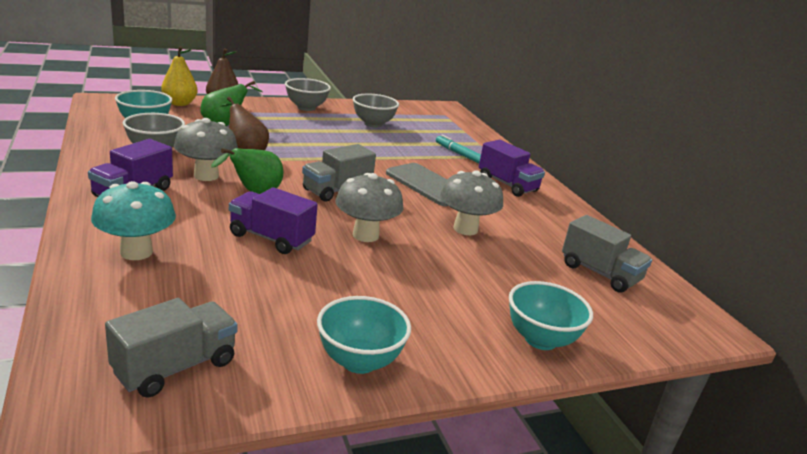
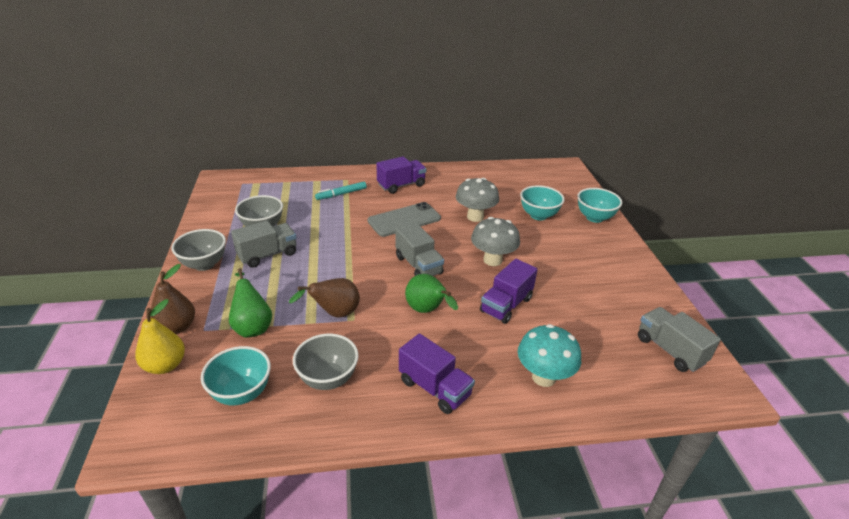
camera: 75 degrees left, 10 degrees up
(206, 176) = (393, 340): grey mushroom -> none
(359, 361) = (636, 280): turquoise bowl -> turquoise bowl (538, 215)
(600, 273) = (521, 182): grey truck -> grey truck (267, 255)

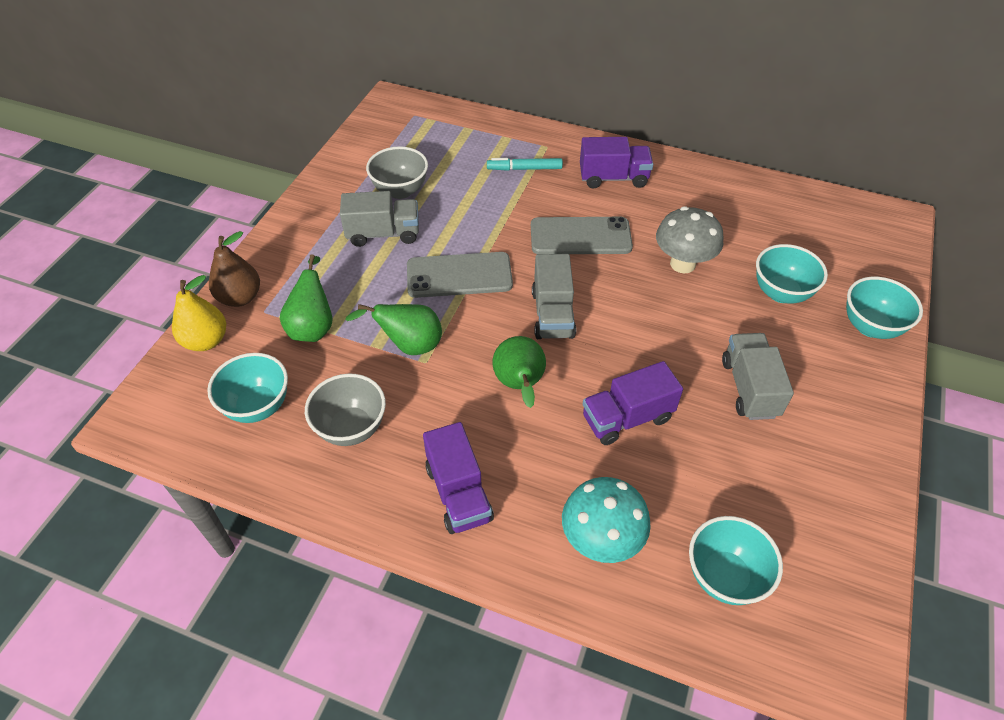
camera: 30 degrees right, 15 degrees up
(204, 264) = (309, 223): grey bowl -> none
(334, 313) = (409, 345): brown pear -> green pear
(340, 263) = (459, 275): none -> grey phone
(492, 260) = (657, 343): grey mushroom -> none
(625, 366) = (724, 576): none -> turquoise bowl
(670, 350) = (812, 584): grey truck -> grey truck (749, 388)

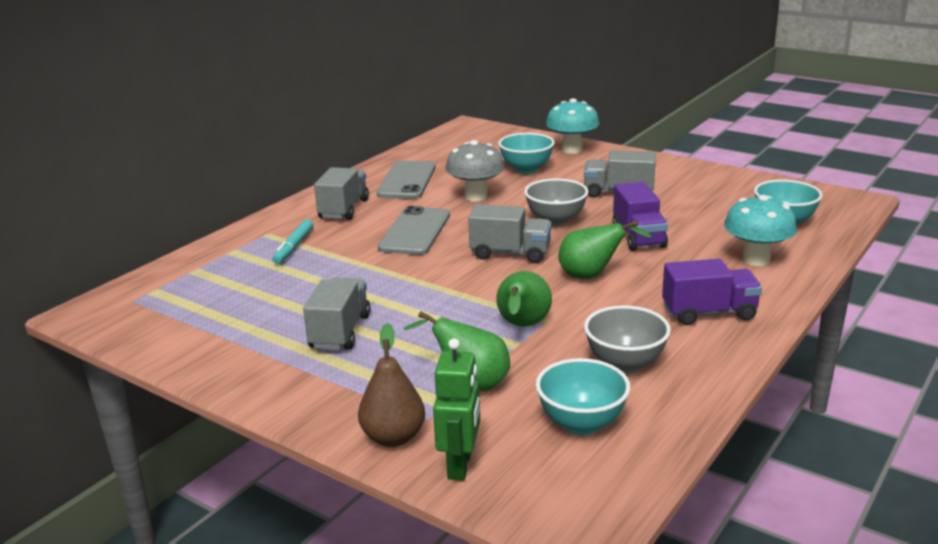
camera: 75 degrees left, 25 degrees down
(206, 341) = (460, 465): yellow pear -> green robot
(400, 191) = (271, 317): grey bowl -> grey bowl (556, 221)
(459, 275) = (434, 293): grey phone -> grey phone (407, 180)
(613, 178) = (343, 209): purple truck -> grey truck
(870, 327) = (572, 150): turquoise bowl -> turquoise mushroom

